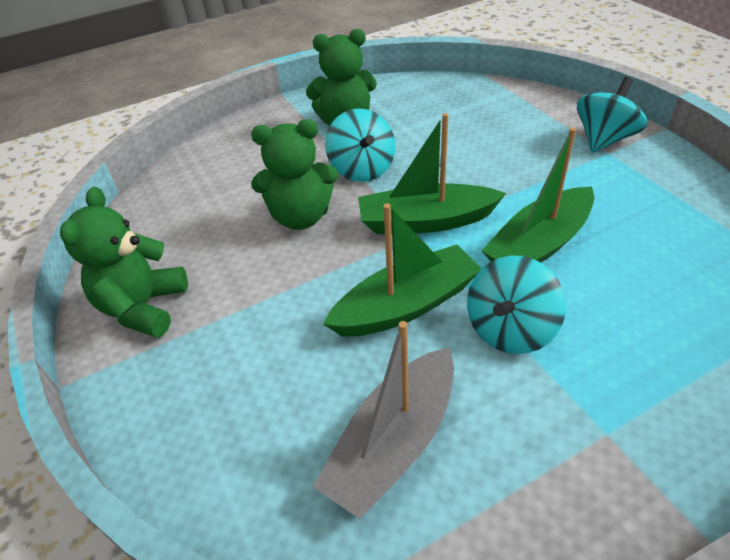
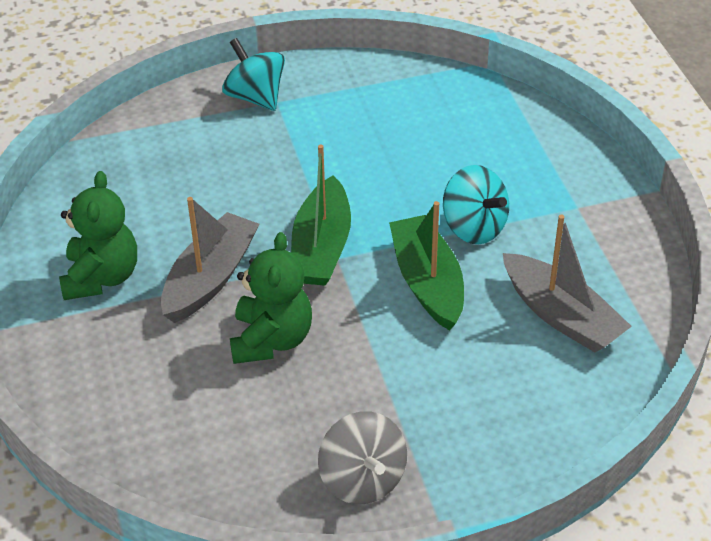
camera: 80 degrees left, 0 degrees up
(143, 307) = (362, 479): green teddy bear -> grey spinning top
(362, 169) = (210, 278): turquoise spinning top -> grey boat
(539, 245) = (385, 184): green boat -> none

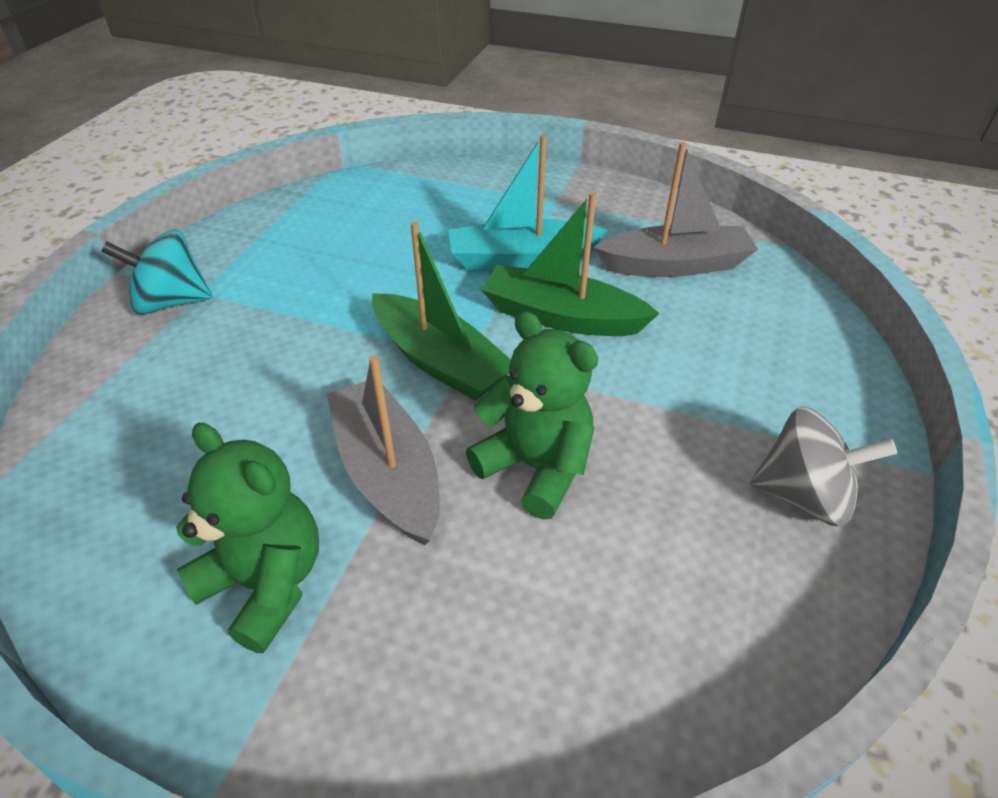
camera: 55 degrees left, 0 degrees up
(474, 227) = (521, 259): turquoise spinning top -> turquoise boat

